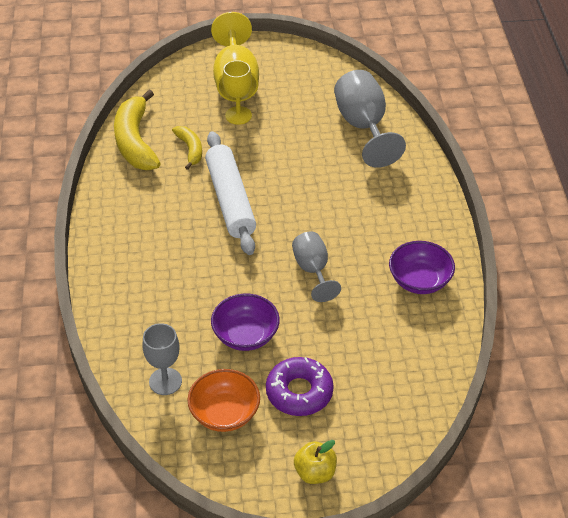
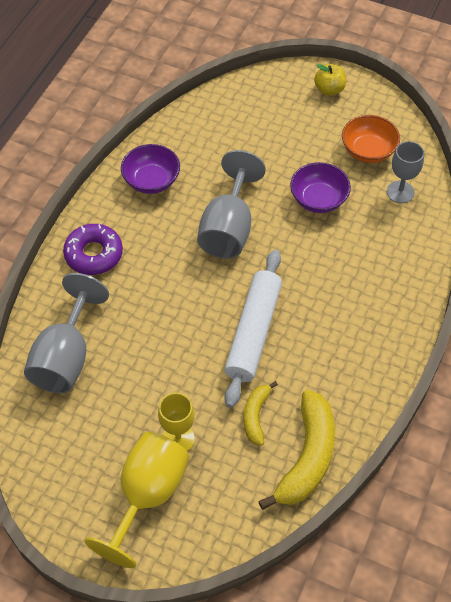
camera: 150 degrees left, 10 degrees up
(299, 392) = (305, 141): purple donut -> purple donut (94, 254)
(313, 270) = (228, 228): grey goblet -> grey goblet, size x1.61

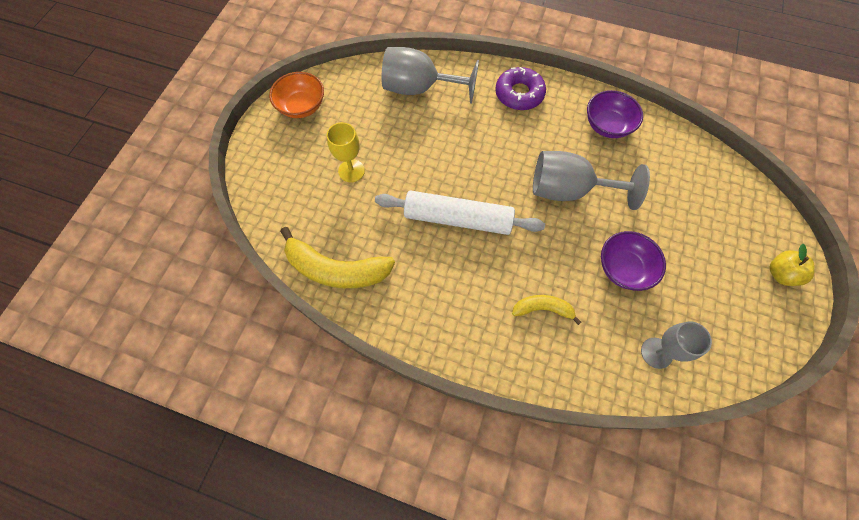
camera: 85 degrees right, 10 degrees up
(147, 495) = (303, 155): yellow goblet -> none
(256, 416) = (374, 226): yellow banana -> yellow banana (543, 309)
(368, 151) = (705, 317): orange bowl -> orange bowl (302, 106)

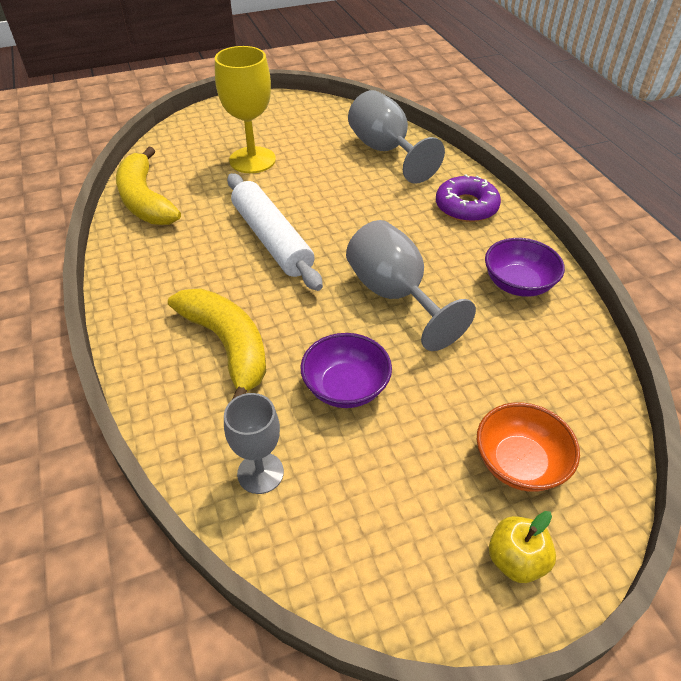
camera: 50 degrees right, 20 degrees down
(302, 106) = (285, 108): orange bowl -> orange bowl (519, 463)
(351, 171) = (252, 160): yellow goblet -> yellow goblet, size x1.61
(543, 309) = (228, 346): yellow banana -> yellow banana, size x1.85

